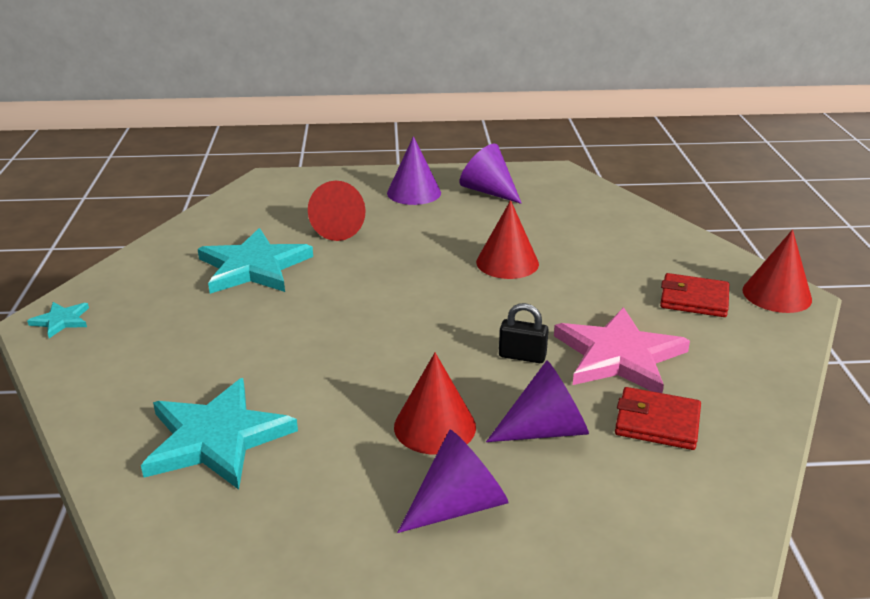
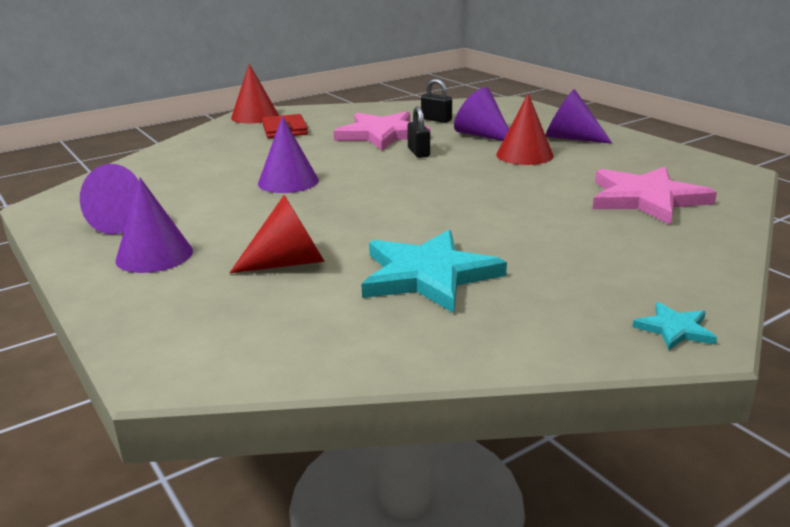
camera: 120 degrees left, 5 degrees down
(216, 438) = (647, 199): turquoise star -> pink star
(507, 263) = (288, 181): red cone -> purple cone
(657, 423) = (436, 120): red wallet -> black padlock

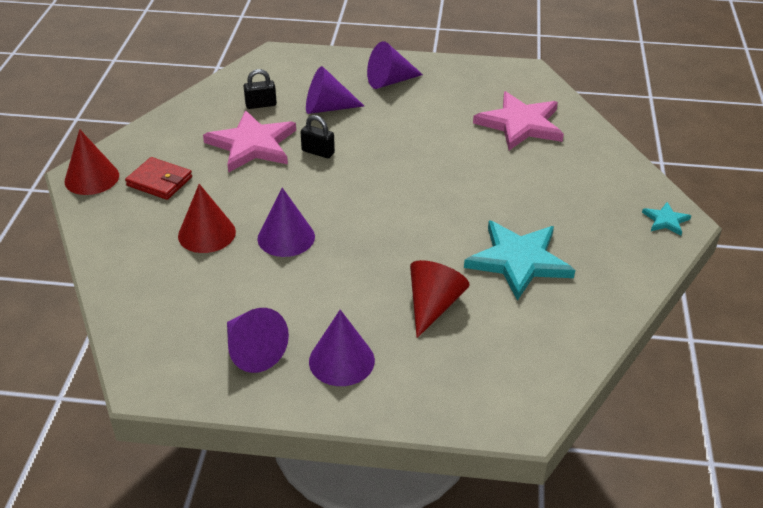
camera: 50 degrees left, 15 degrees up
(524, 155) = (391, 117): red cone -> red cone (207, 233)

